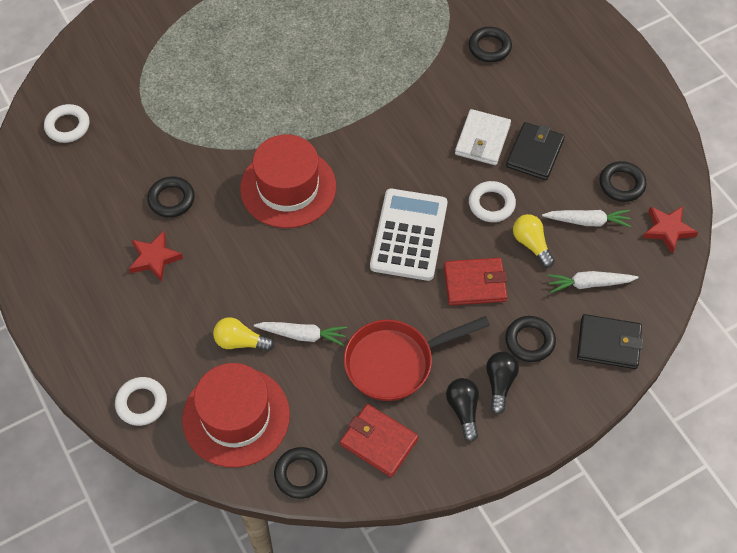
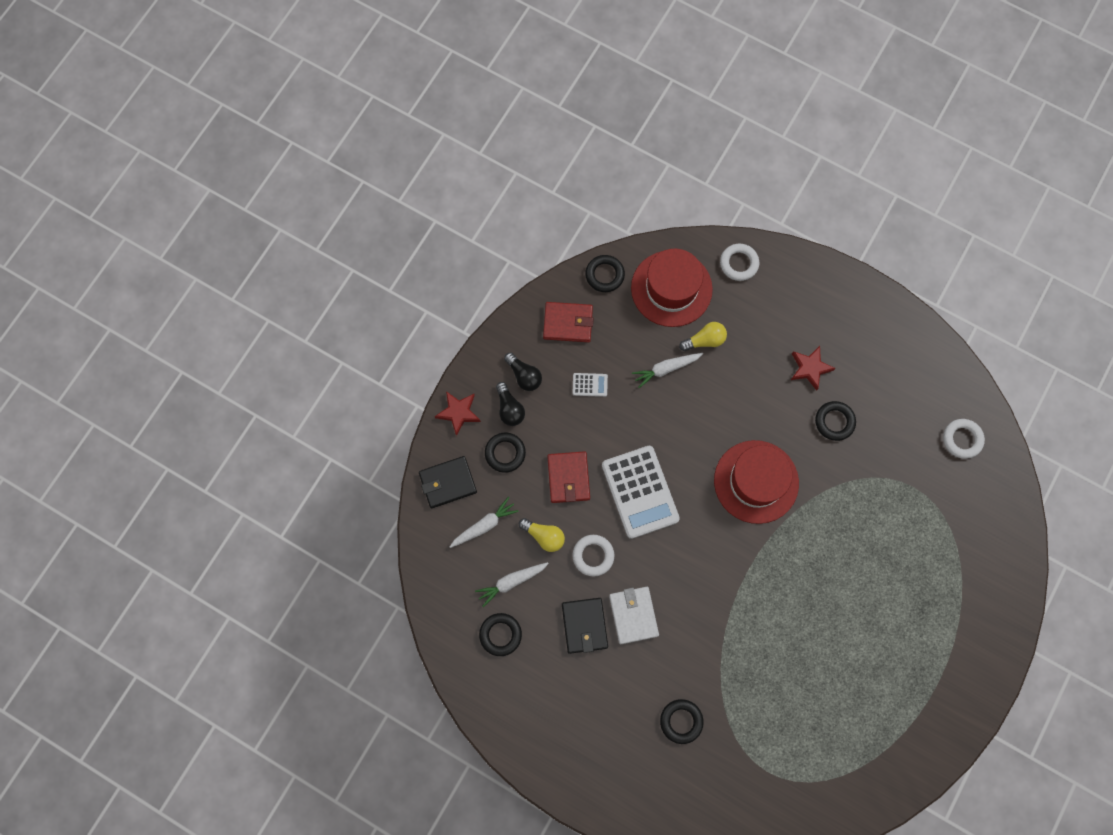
camera: 150 degrees right, 15 degrees up
(395, 362) = (590, 385): red pan -> white calculator
(475, 284) = (568, 478): red wallet -> red wallet turned 60 degrees counterclockwise
(667, 230) = (445, 610): red star -> red star (458, 412)

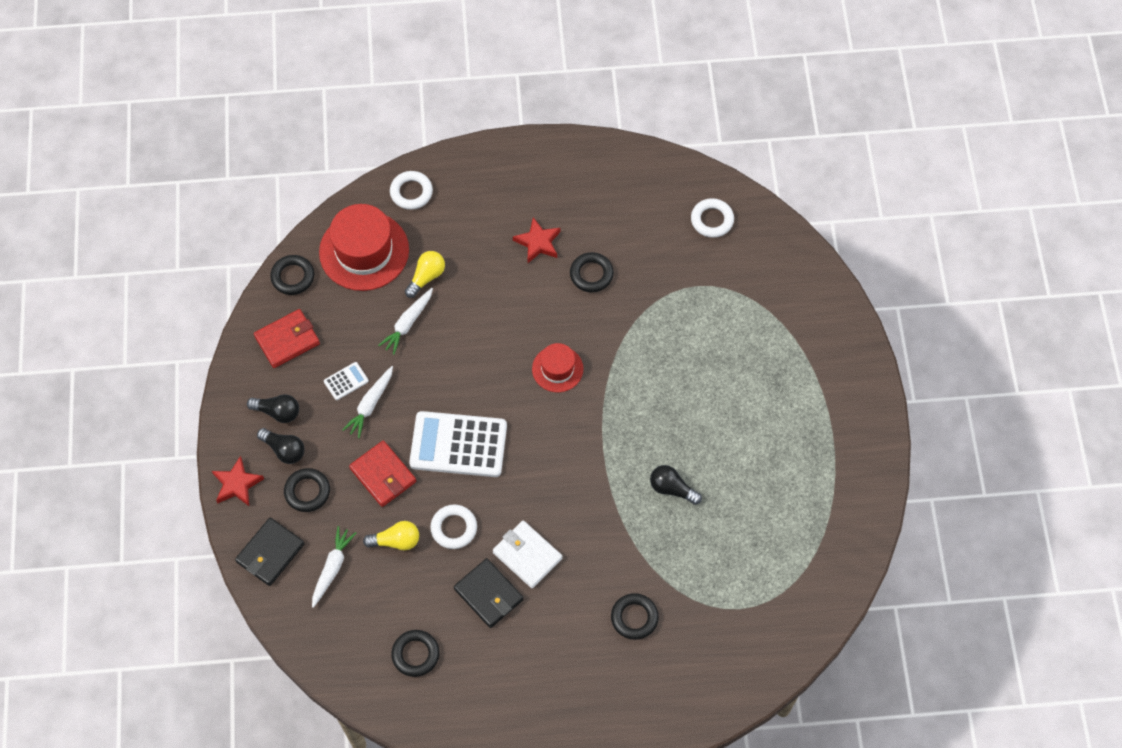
camera: 35 degrees left, 10 degrees down
(511, 582) = (393, 601): white carrot -> white carrot (370, 405)
(640, 492) = (458, 445): white calculator -> white calculator turned 150 degrees clockwise
(756, 481) = (557, 369): red hat -> red hat, size x0.56
(779, 639) = (672, 489): none -> black light bulb

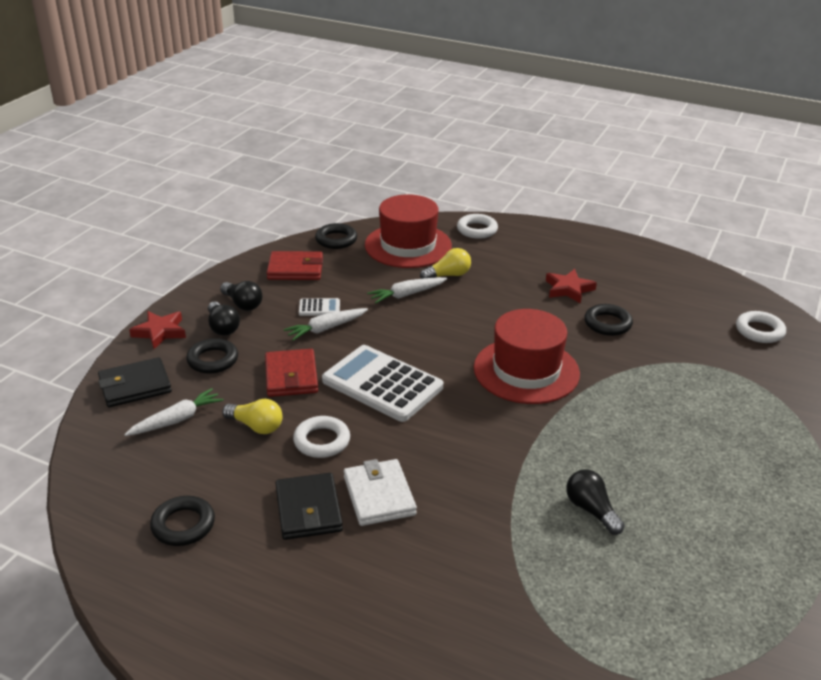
camera: 30 degrees right, 30 degrees down
(557, 369) = (526, 371): red hat -> red hat, size x1.80
(634, 618) = (461, 612): black ring -> none

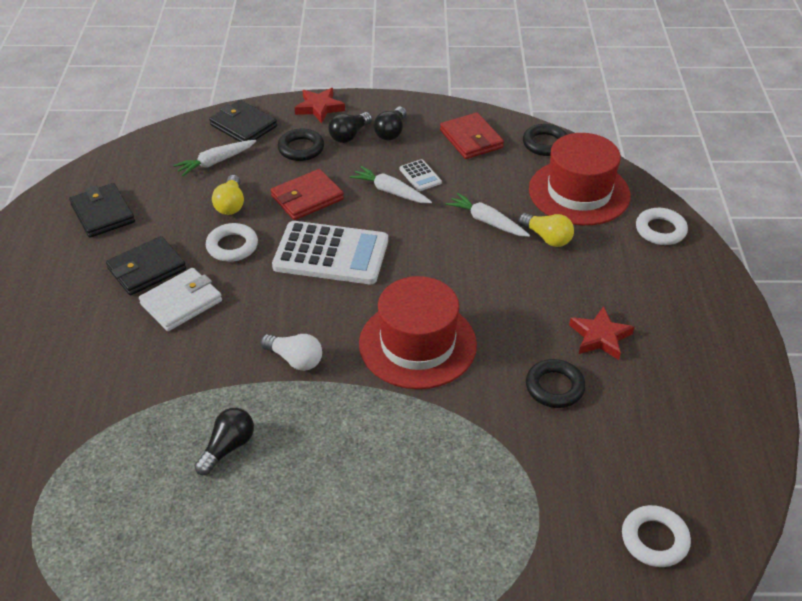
camera: 65 degrees right, 10 degrees up
(177, 420) = (215, 162): white carrot -> white carrot turned 120 degrees clockwise
(183, 525) = (103, 213): black ring -> black wallet
(382, 384) = (331, 254): white calculator -> white calculator turned 90 degrees clockwise
(504, 441) = (295, 359): none -> white light bulb

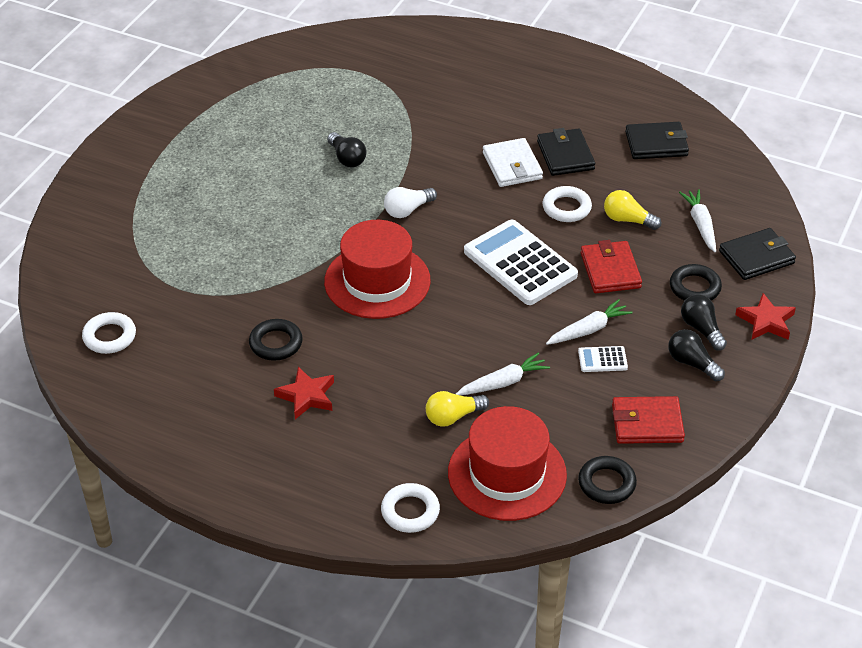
camera: 115 degrees right, 0 degrees up
(331, 254) = (520, 263): white calculator -> white calculator turned 105 degrees clockwise

